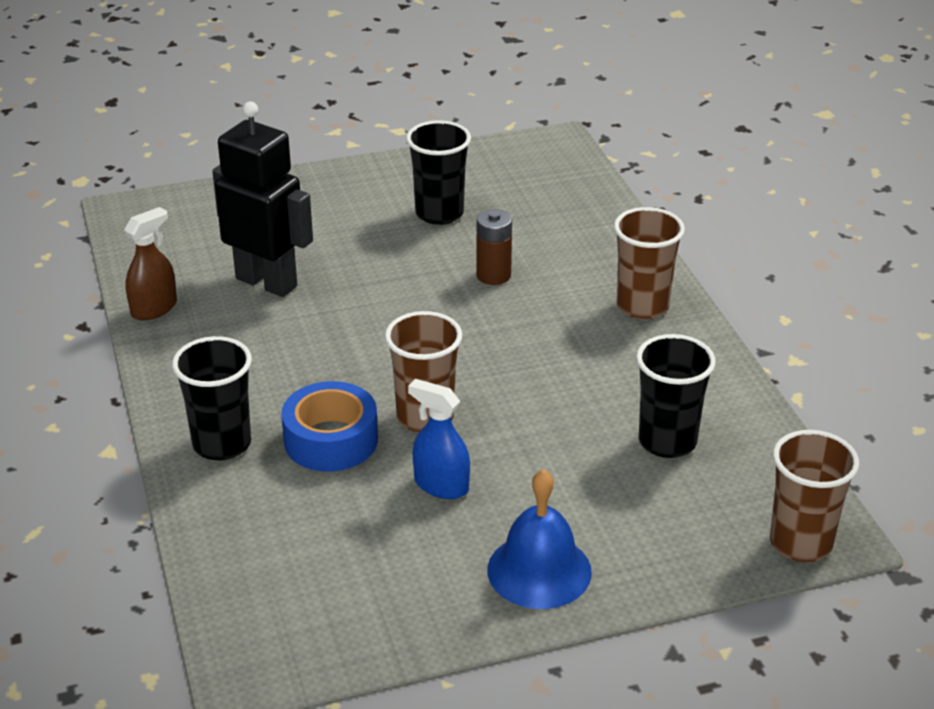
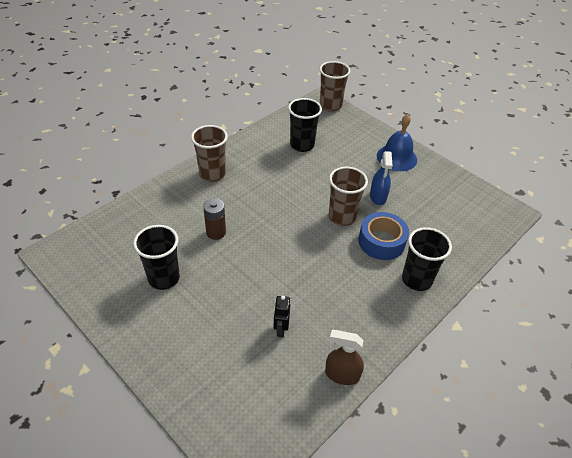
camera: 120 degrees left, 10 degrees up
(267, 282) = (280, 329): black robot -> black robot, size x0.43

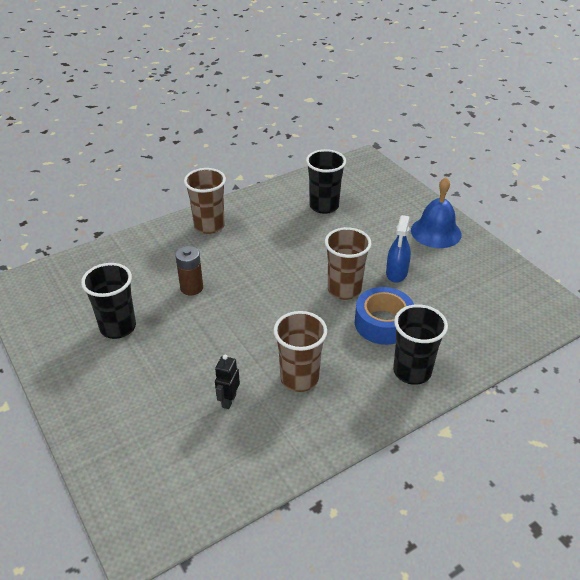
camera: 15 degrees right, 5 degrees down
(330, 106) = (373, 166): brown cup -> brown cup (299, 378)
(342, 374) = (283, 461): brown spray bottle -> none

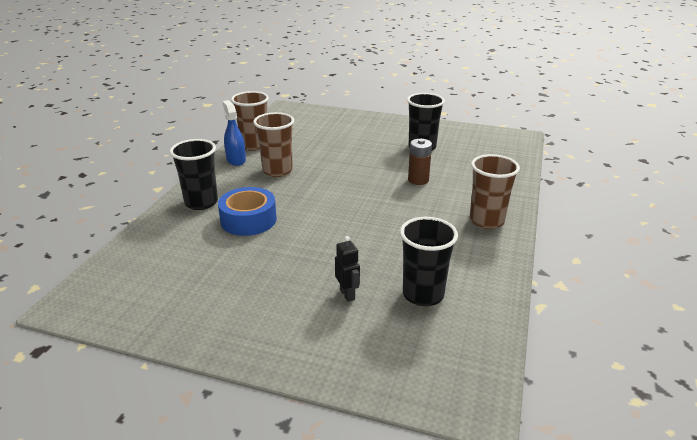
camera: 140 degrees right, 10 degrees down
(228, 400) = (307, 149): black robot -> black robot (347, 294)
(344, 290) = (305, 228): brown cup -> brown cup (254, 145)
(396, 273) = (271, 262): blue spray bottle -> blue spray bottle (236, 160)
(436, 232) = (265, 329): blue bell -> none

